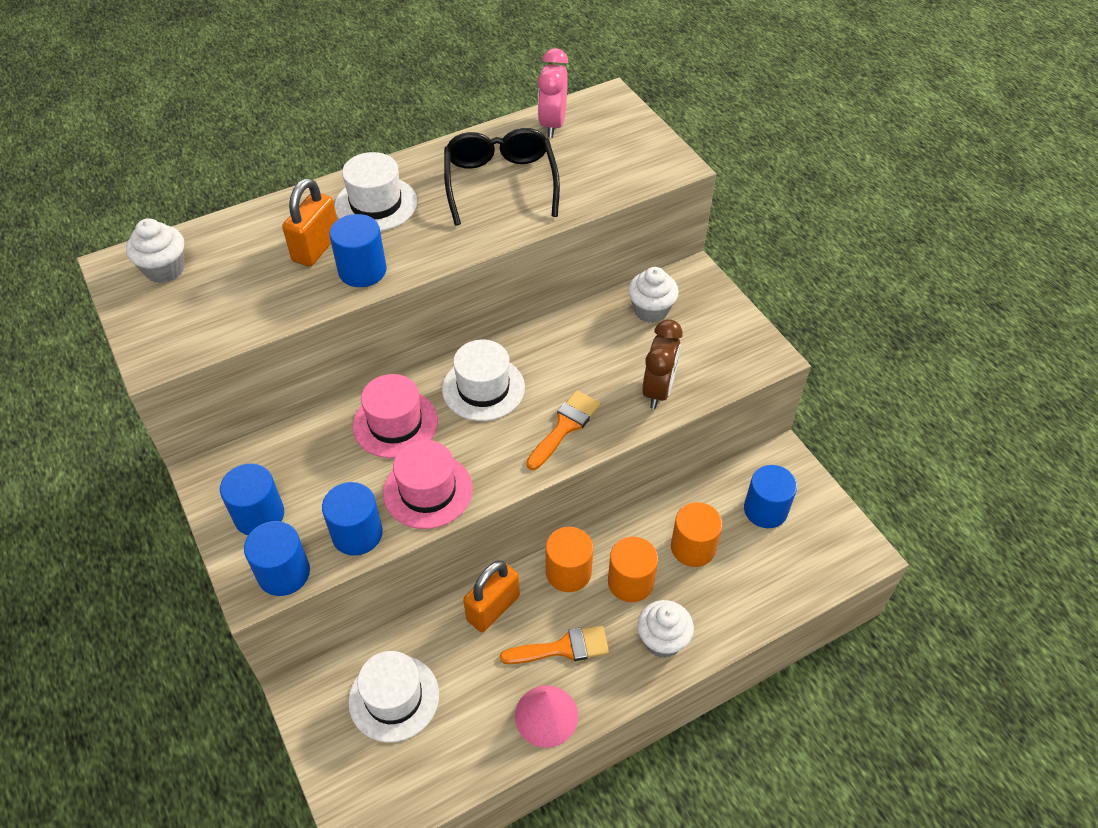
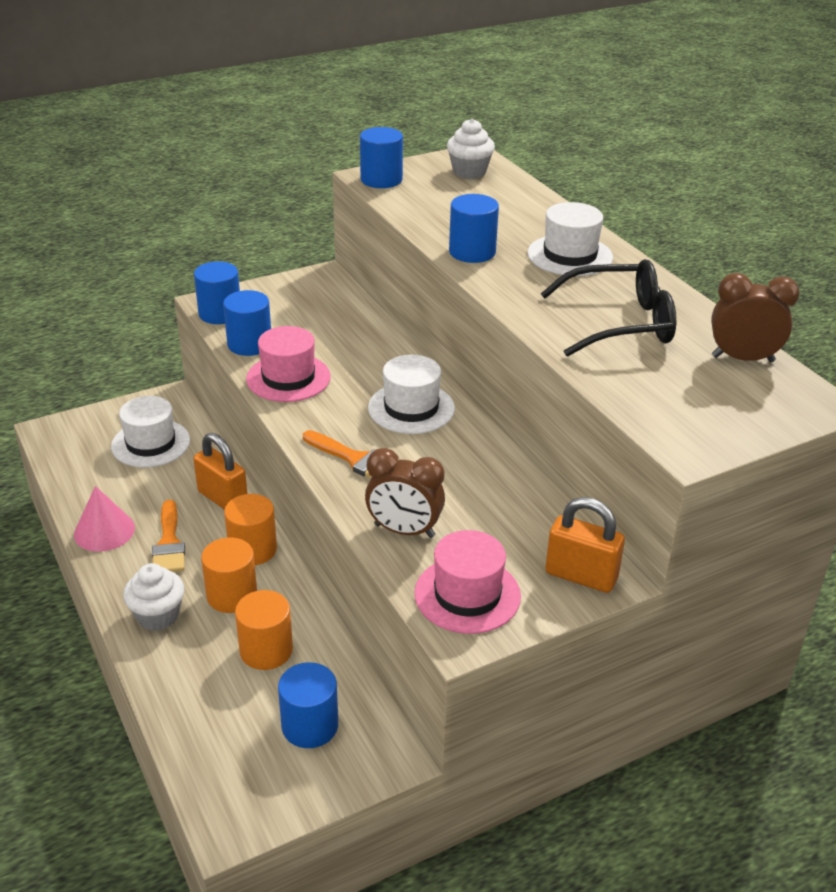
camera: 90 degrees right, 15 degrees down
(259, 515) = (278, 299): blue cylinder -> blue cylinder (381, 180)
(316, 247) = (502, 230): orange padlock -> orange padlock (581, 576)
(395, 423) = (369, 359): pink hat -> pink hat (467, 595)
(552, 125) = (743, 359): pink clock -> brown clock
(651, 310) = (536, 533): white cupcake -> none

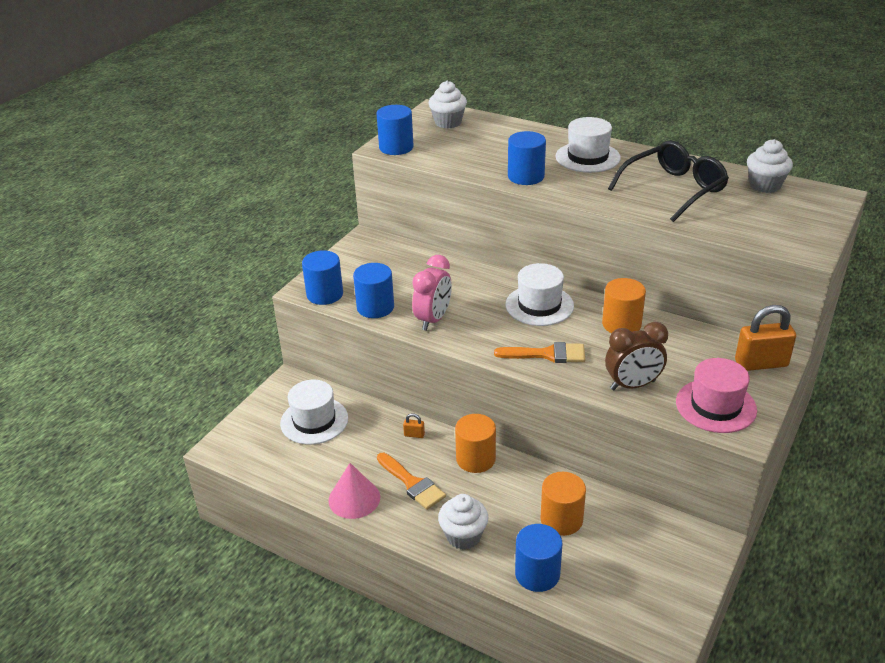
camera: 30 degrees left, 0 degrees up
(223, 498) = (414, 435): orange padlock -> orange padlock, size x0.43
(232, 595) = (497, 496): orange cylinder -> orange cylinder (621, 324)
(288, 378) = (433, 319): pink hat -> pink clock
(310, 726) = (642, 551): blue cylinder -> blue cylinder (537, 574)
(743, 359) = (765, 185): brown clock -> white cupcake

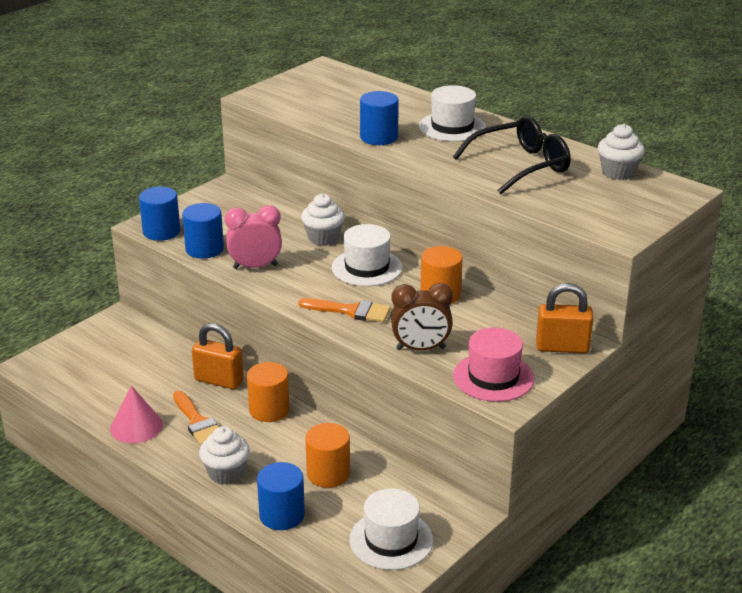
camera: 10 degrees right, 5 degrees down
(314, 421) = (127, 355): white hat -> white hat (391, 540)
(396, 147) = (266, 97): blue cylinder -> none
(414, 435) = (219, 380): orange padlock -> orange padlock, size x2.32
(433, 319) = (255, 267): pink clock -> pink clock turned 135 degrees counterclockwise
(448, 122) = (331, 80): white cupcake -> white cupcake (323, 238)

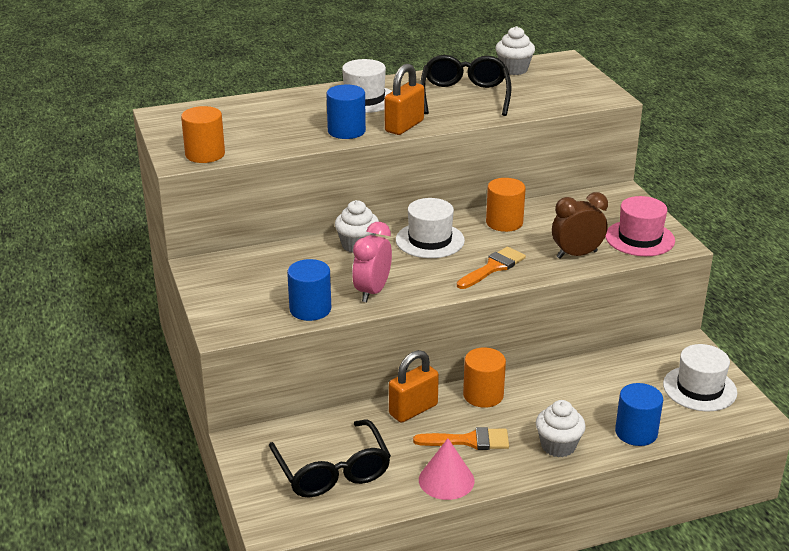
camera: 60 degrees left, 0 degrees up
(111, 368) = (332, 471): none -> black glasses
(161, 231) = (247, 324): blue cylinder -> none
(328, 474) = (597, 392): orange cylinder -> orange cylinder (205, 154)
(420, 348) = (576, 255): brown clock -> brown clock turned 135 degrees counterclockwise
(562, 347) = (620, 201): orange padlock -> orange padlock (404, 126)

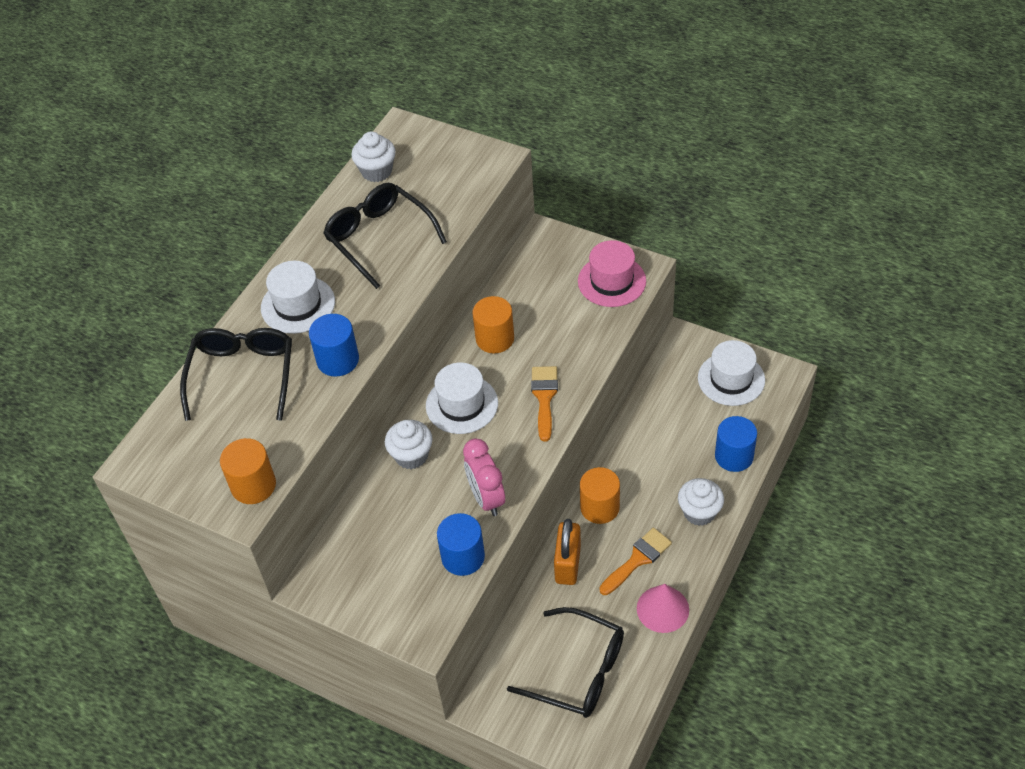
camera: 40 degrees left, 20 degrees up
(280, 111) = (243, 375): none -> black glasses
(404, 126) = (379, 317): orange padlock -> none
(576, 255) = (587, 335): brown clock -> none

